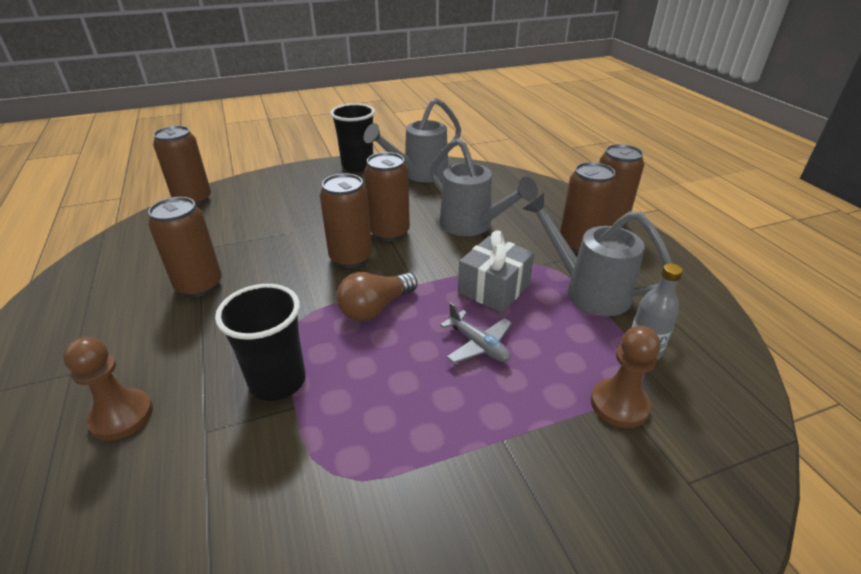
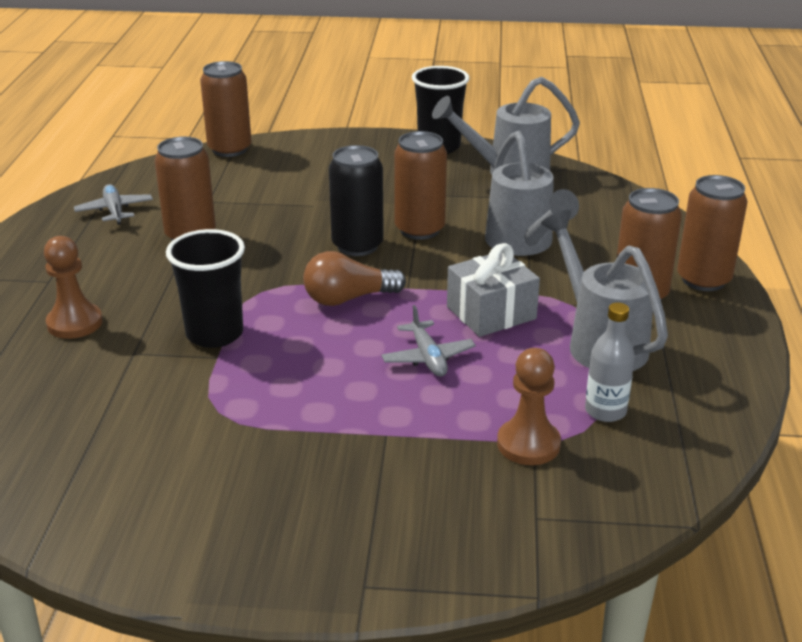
camera: 25 degrees right, 5 degrees down
(112, 279) = (114, 211): none -> grey plane
(351, 258) = (357, 246): brown can -> black can

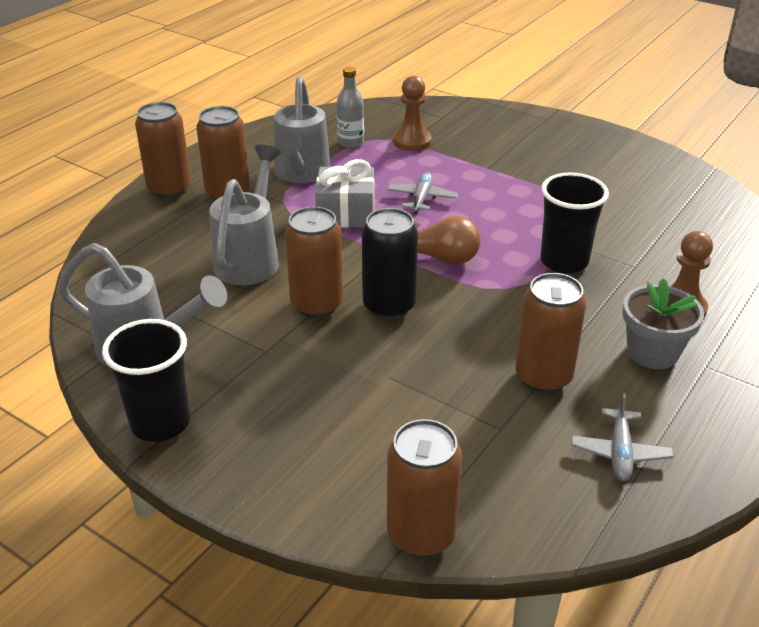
camera: 150 degrees left, 5 degrees up
(99, 278) = (652, 352): none -> grey flower pot

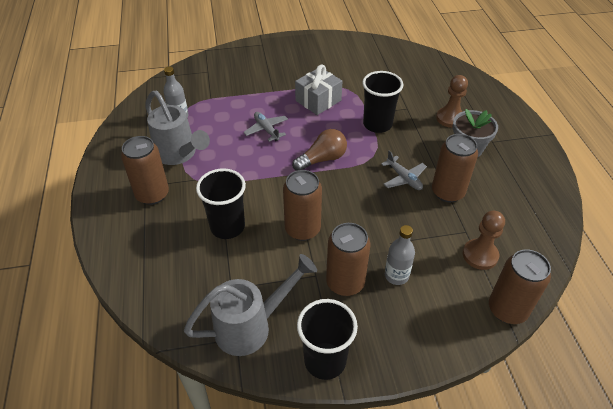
camera: 45 degrees left, 10 degrees up
(169, 189) = (109, 215): brown can -> brown can (345, 282)
(250, 258) = (227, 227): grey watering can -> black cup
(346, 213) = (240, 164): grey gift -> grey gift (318, 100)
(346, 409) = (396, 275): none -> grey bottle
(389, 306) = (337, 204): black can -> none
(412, 141) = (212, 96): brown pawn -> brown pawn (480, 255)
(620, 452) = (517, 206): grey plane -> grey plane (404, 178)

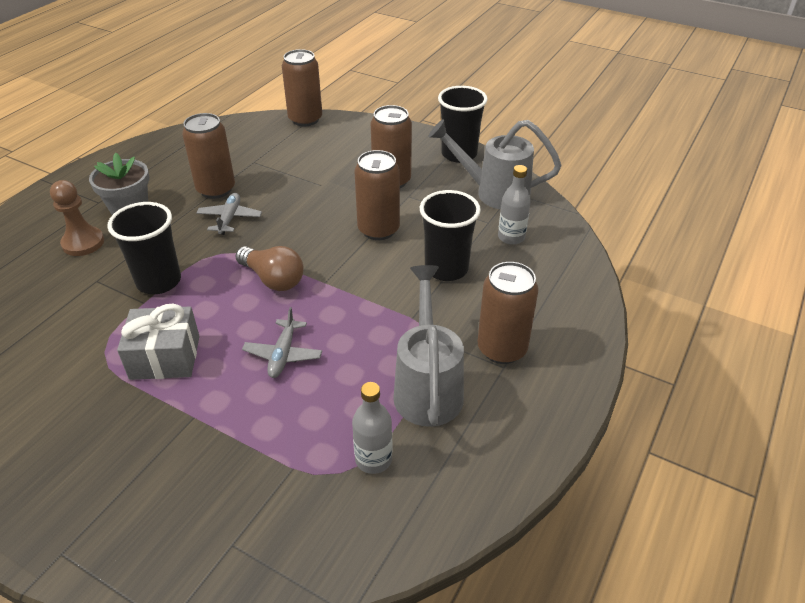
camera: 140 degrees left, 5 degrees down
(322, 159) = (273, 279): brown light bulb -> brown light bulb turned 150 degrees counterclockwise
(396, 275) = (348, 166): grey bottle -> grey bottle (511, 237)
(480, 255) = (270, 146): brown pawn -> none

